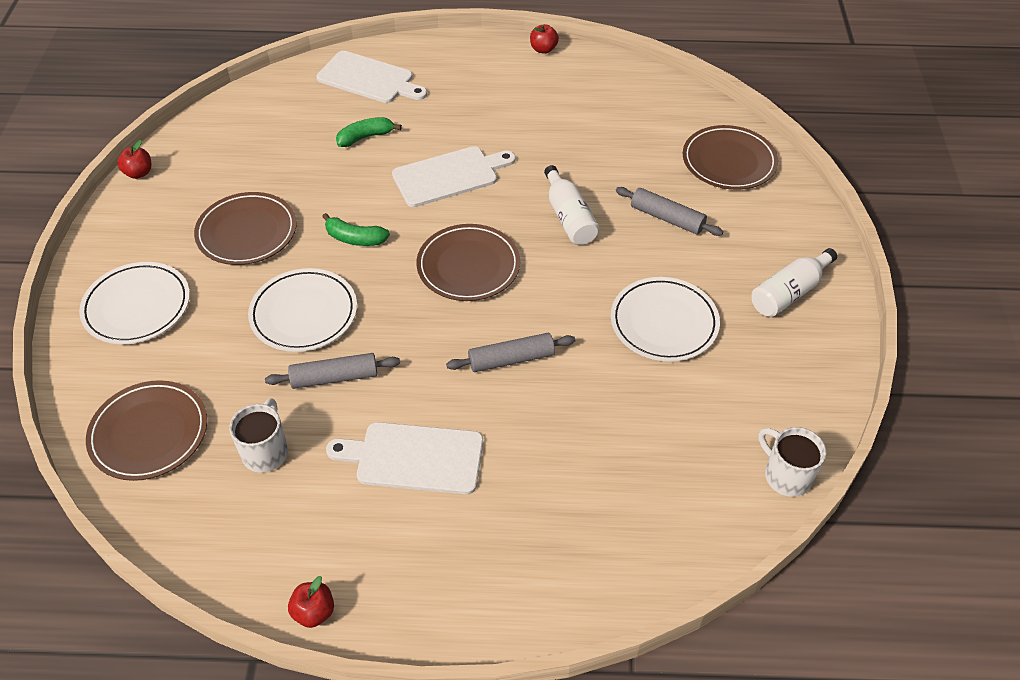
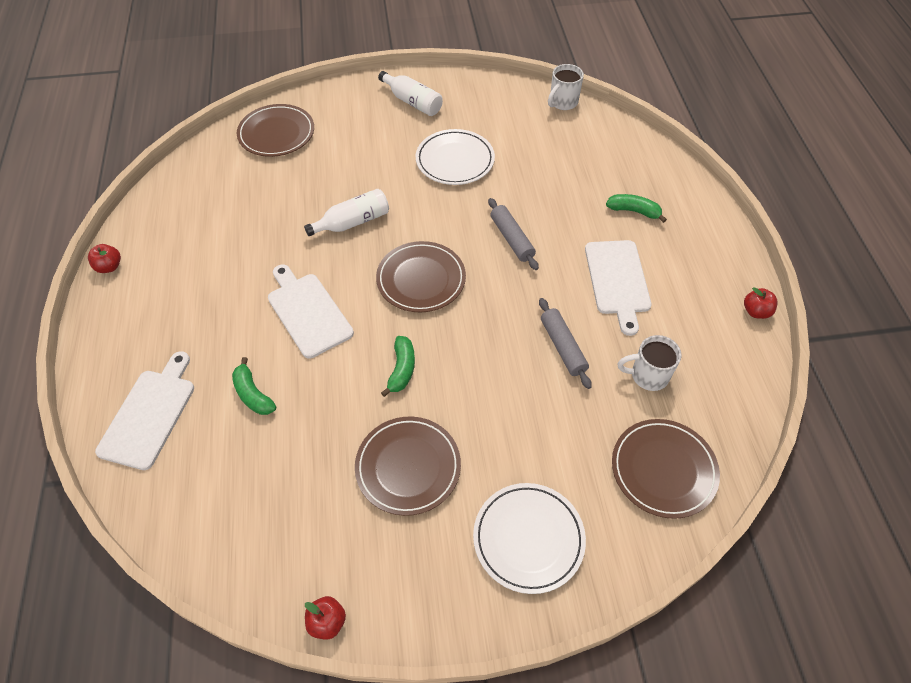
camera: 100 degrees left, 5 degrees up
(304, 313) = (501, 387): white plate -> none
(533, 512) = (634, 211): none -> green banana
(667, 218) = (346, 165): grey rolling pin -> none

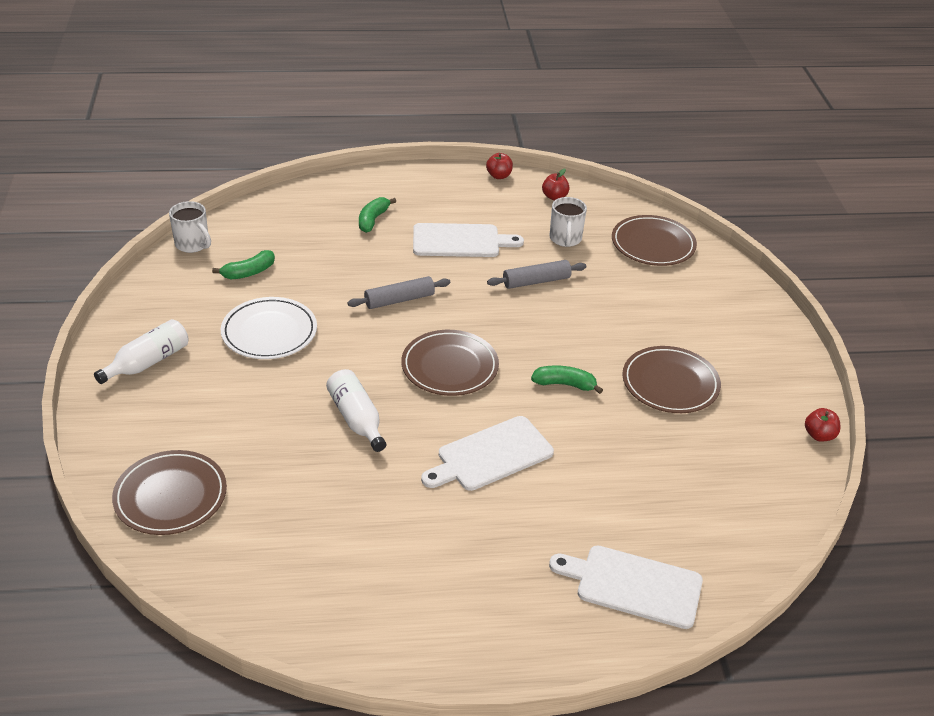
camera: 90 degrees left, 15 degrees down
(109, 267) = (405, 663): red apple -> red apple (554, 197)
(253, 394) = (601, 496): green banana -> green banana (249, 272)
(528, 538) = (723, 318): white plate -> none

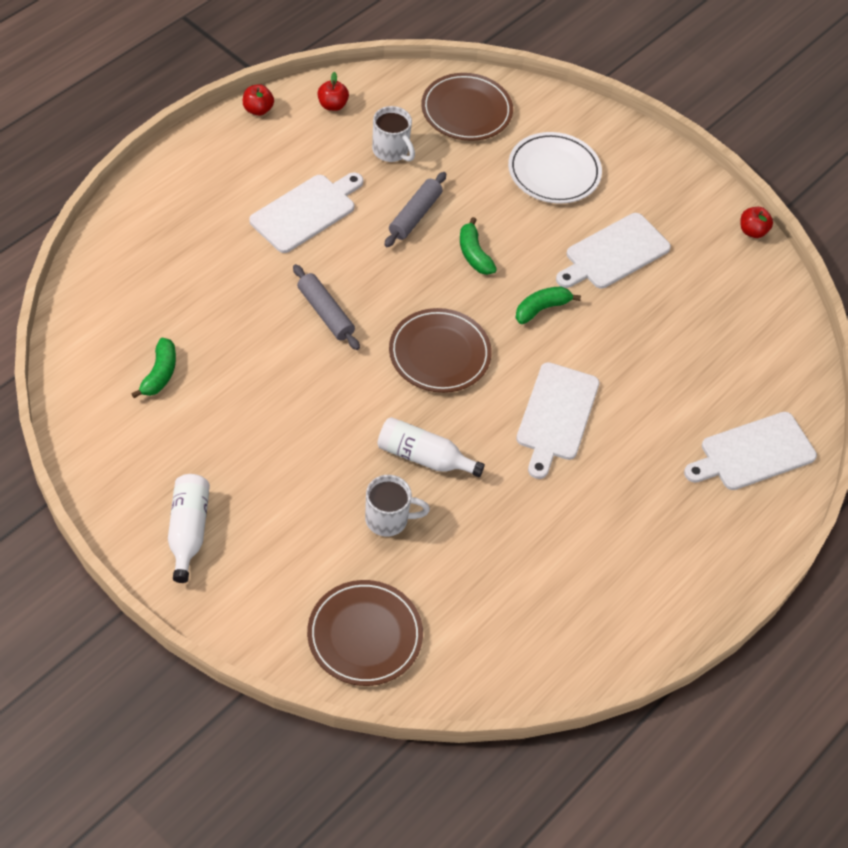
camera: 45 degrees left, 15 degrees up
(193, 244) = (68, 378): white mug -> white mug (388, 519)
(269, 332) = (255, 424): white plate -> white plate (554, 171)
(373, 220) = (202, 237): green banana -> green banana (474, 254)
(399, 300) = (325, 313): grey rolling pin -> grey rolling pin turned 60 degrees counterclockwise
(670, 383) = (614, 253): brown plate -> white cutting board

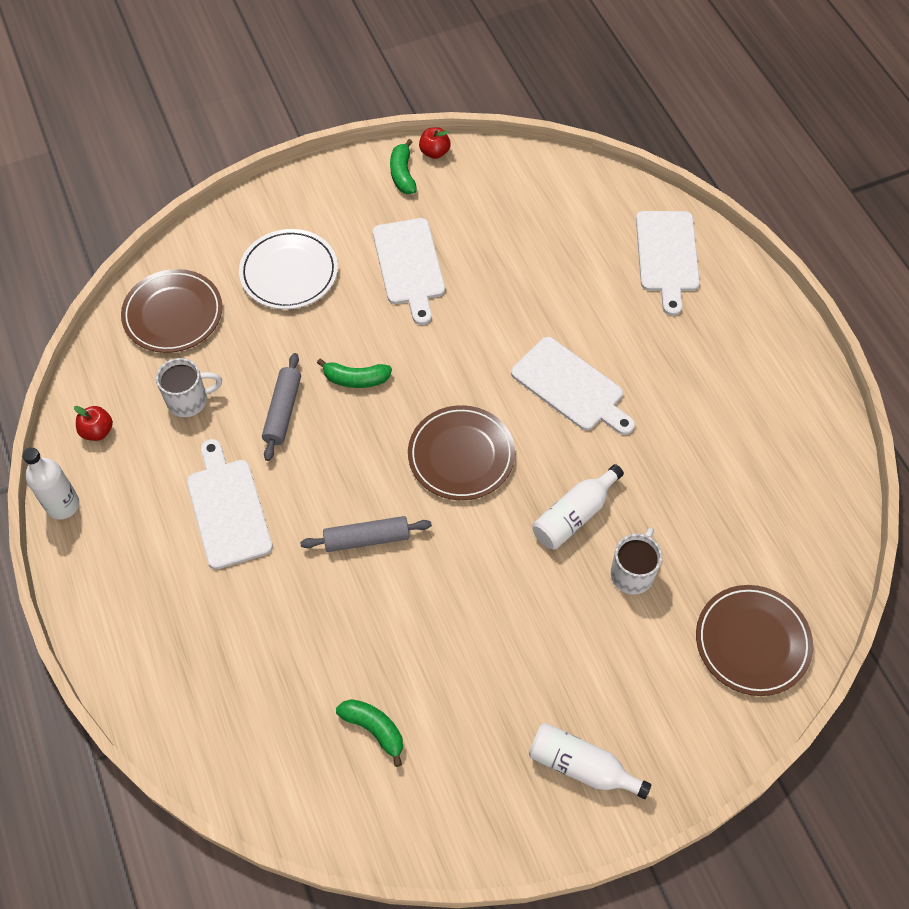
camera: 60 degrees left, 5 degrees up
(258, 109) = (63, 505): red apple -> white bottle
(415, 215) = (283, 411): grey rolling pin -> grey rolling pin turned 45 degrees clockwise
(541, 309) = (446, 349): green banana -> green banana (403, 174)

